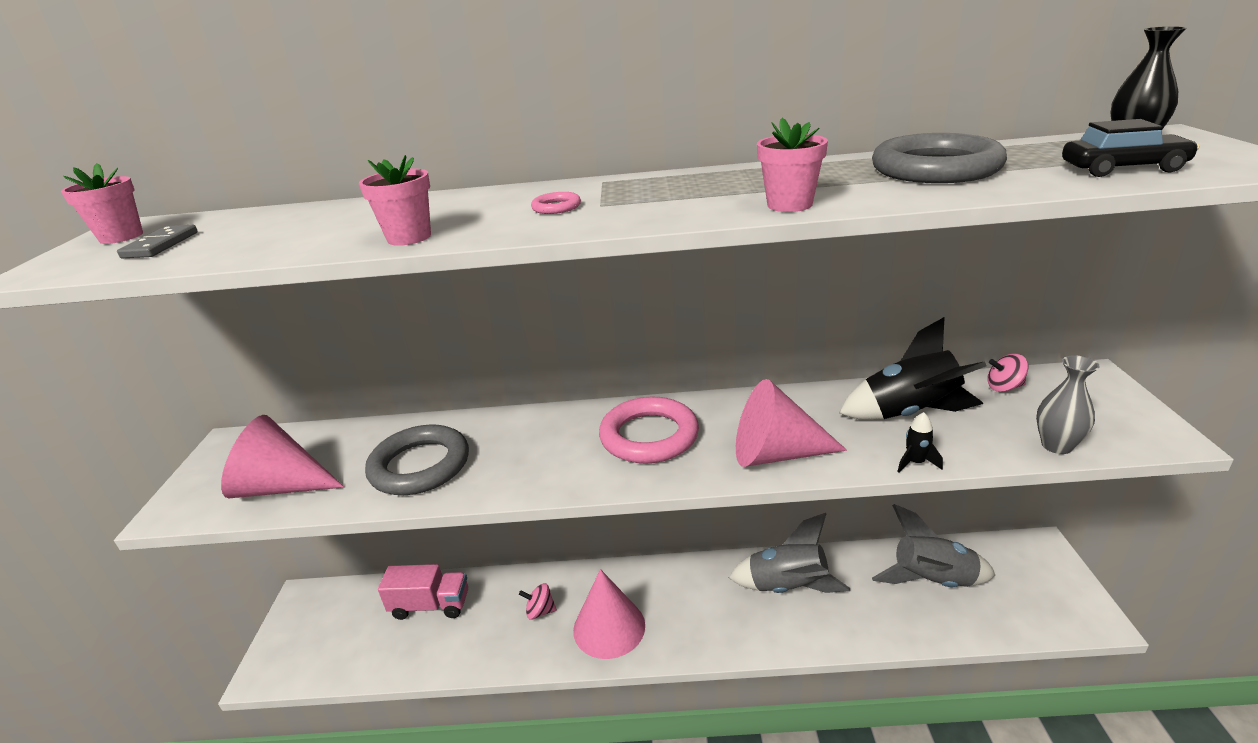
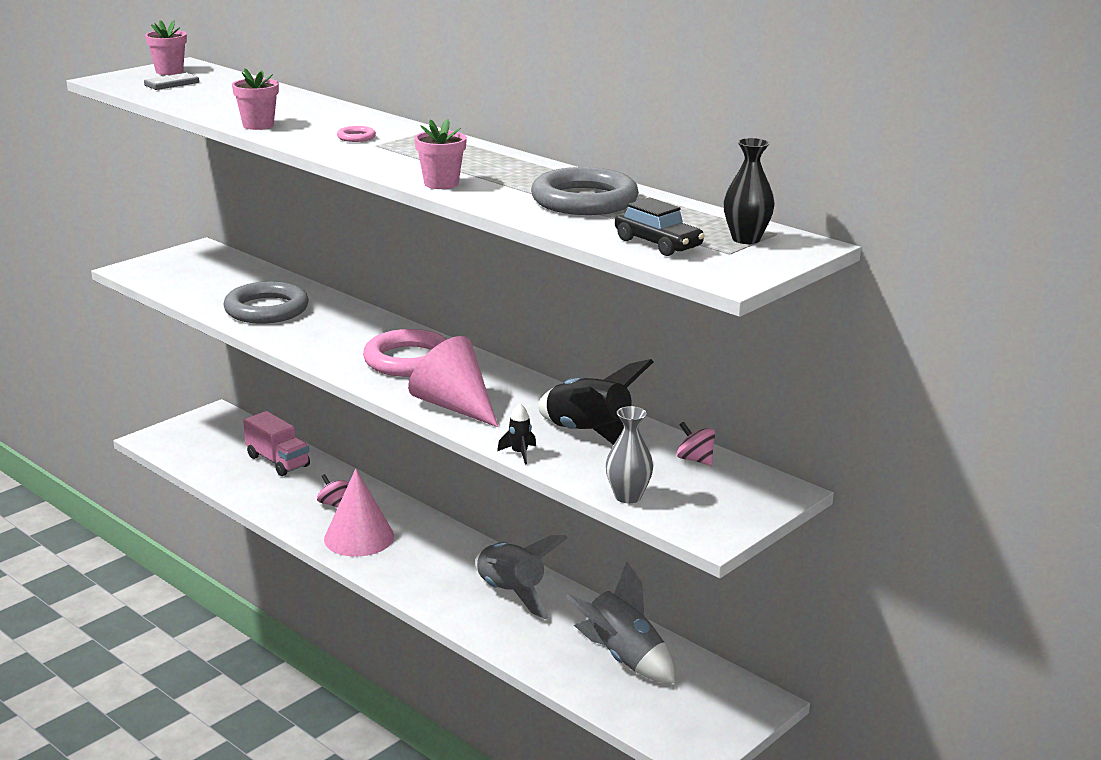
camera: 40 degrees right, 5 degrees down
(282, 487) = (190, 284): pink cone -> none

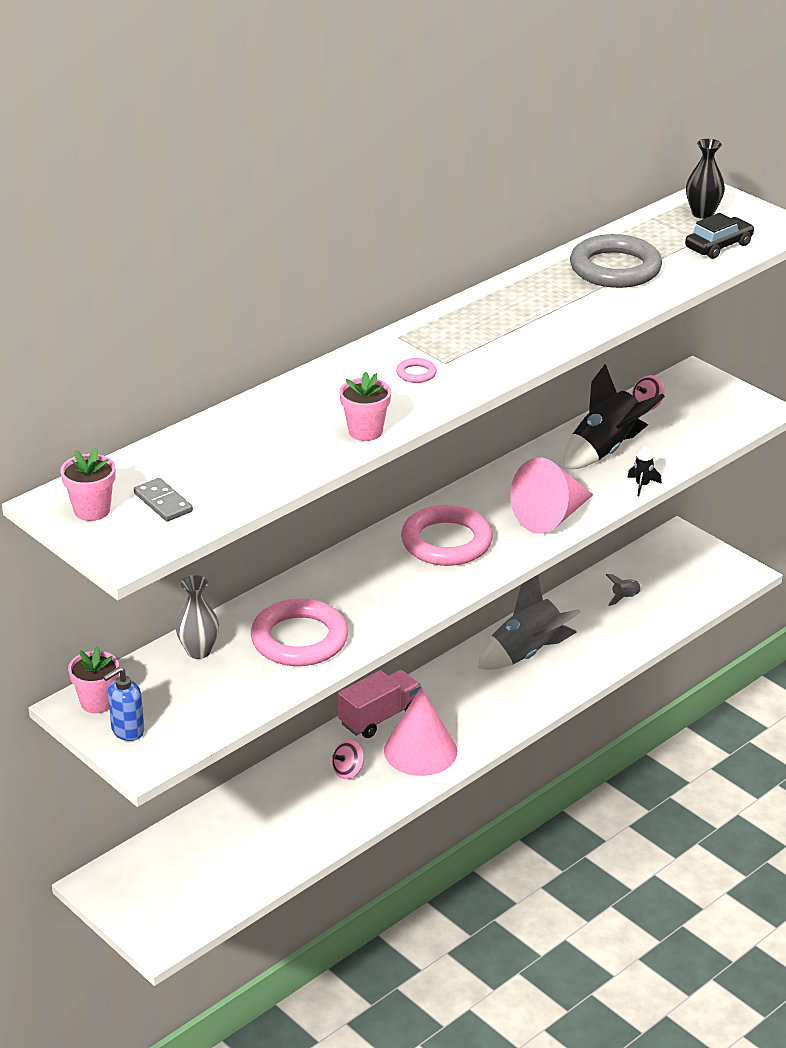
camera: 85 degrees left, 10 degrees up
(167, 263) = (127, 731): none -> blue soap dispenser
(266, 309) = (299, 639): grey ring -> pink ring
(278, 461) = (241, 820): pink truck -> pink truck (379, 717)
(441, 184) = (572, 330): pink flower pot -> pink flower pot (97, 702)
(623, 658) = (625, 598): grey rocket -> grey rocket, size x0.42
(628, 496) = (711, 439): grey vase -> grey vase (199, 651)

